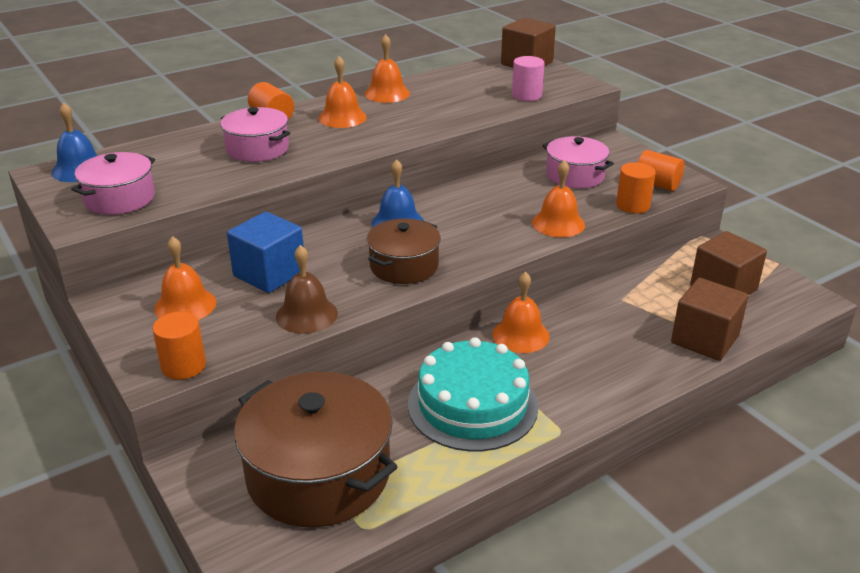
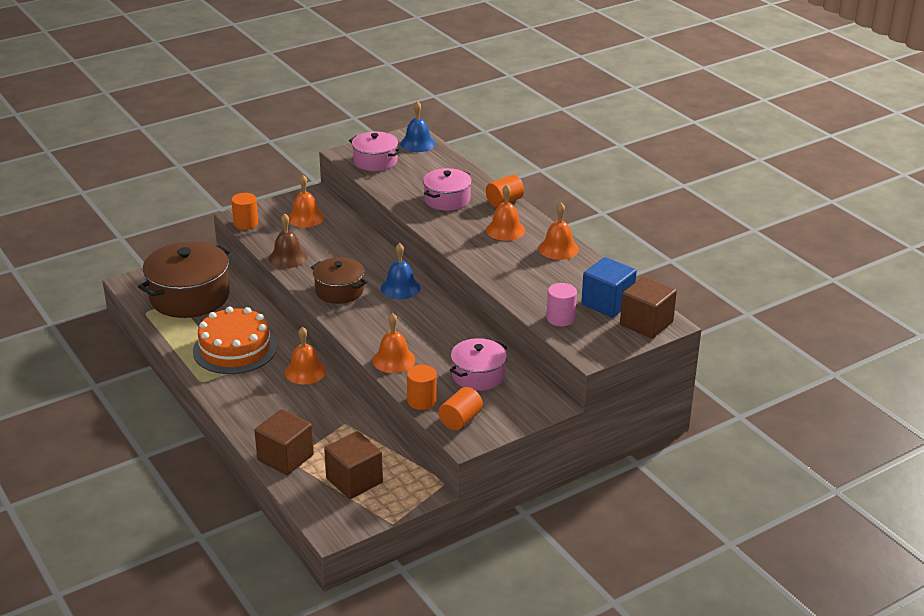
camera: 90 degrees right, 0 degrees up
(269, 274) = (337, 242): blue cube -> blue cube (607, 303)
(472, 405) = (235, 349): turquoise cake -> orange cake

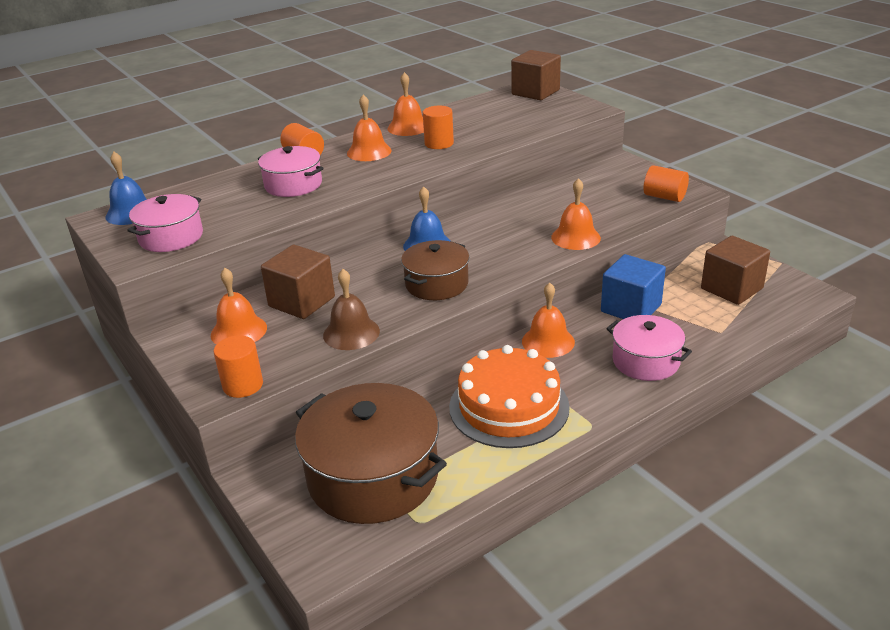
camera: 90 degrees left, 0 degrees up
(285, 457) = (717, 336): brown cube -> brown cube (302, 302)
(422, 401) = (643, 217): orange cylinder -> orange cylinder (439, 143)
(478, 375) = (587, 193): pink pot -> pink pot (645, 361)
(560, 318) = (538, 122): pink cylinder -> none
(607, 303) = (506, 106): blue cube -> blue cube (631, 308)

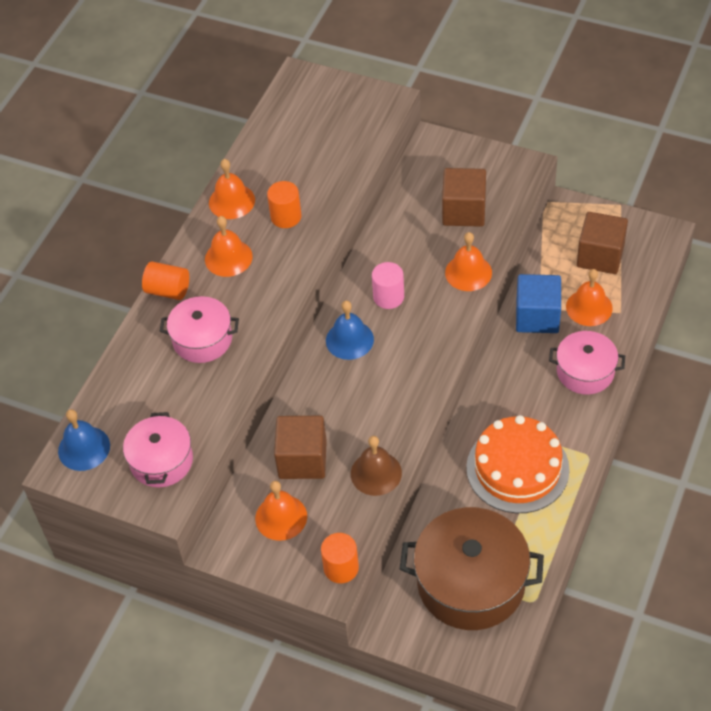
camera: 30 degrees left, 20 degrees up
(436, 284) = (398, 385): brown pot -> none
(489, 231) = (388, 297): none -> pink cylinder
(535, 92) = (310, 88): brown cube -> brown cube (464, 211)
(548, 341) = (498, 386): orange bell -> orange bell (589, 307)
(664, 197) = (505, 182): orange cylinder -> none

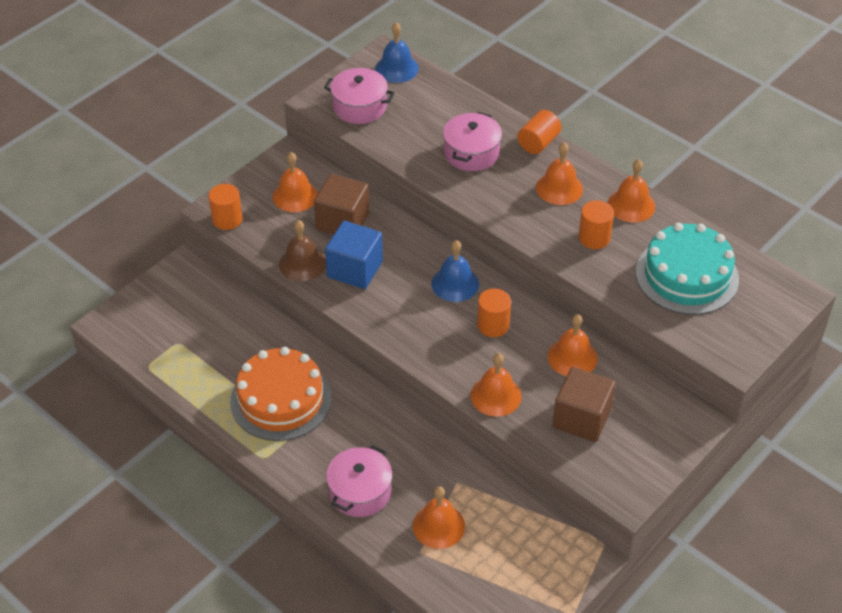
camera: 105 degrees right, 5 degrees down
(306, 146) = (687, 275): none -> turquoise cake
(388, 297) = (493, 325): pink cylinder -> orange cylinder
(400, 233) = (572, 357): none -> orange bell
(471, 583) = (190, 331): brown pot -> none
(537, 316) = (447, 476): blue cube -> blue cube (355, 269)
(600, 256) = (504, 563): brown cube -> none

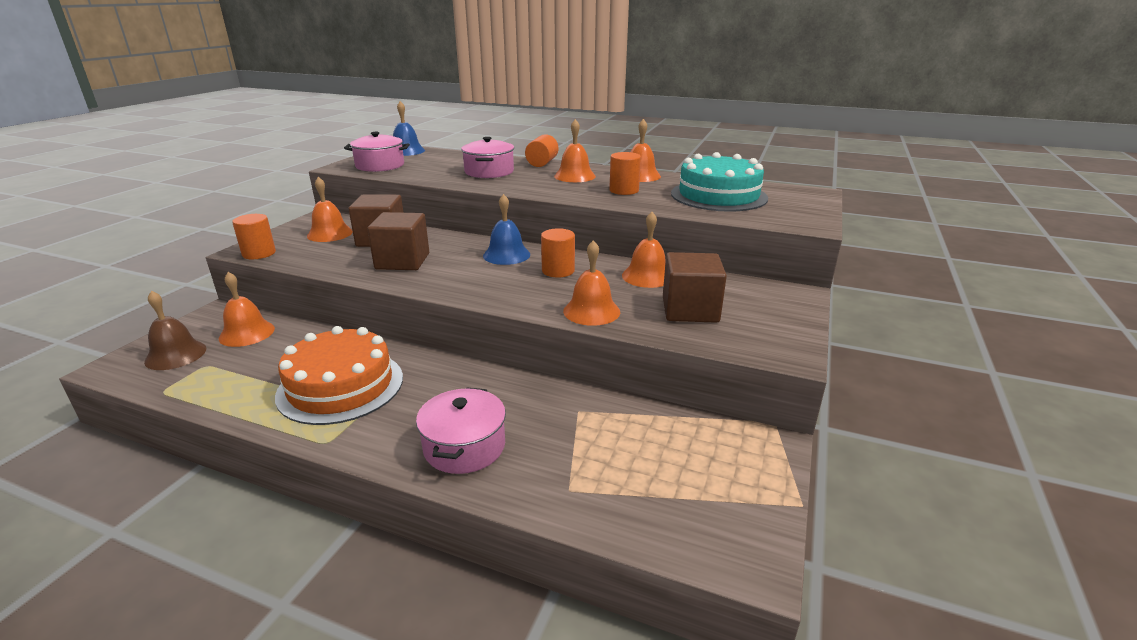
camera: 20 degrees left, 20 degrees down
(302, 263) = (345, 266): brown bell -> brown bell (175, 355)
(355, 269) = (402, 261): blue cube -> brown cube
(438, 526) = (579, 456): orange bell -> orange bell (247, 333)

